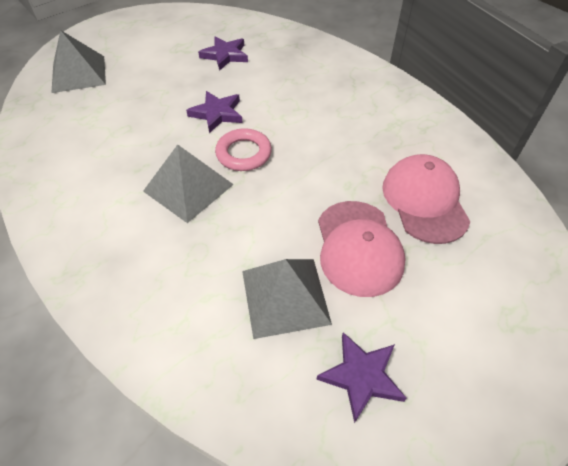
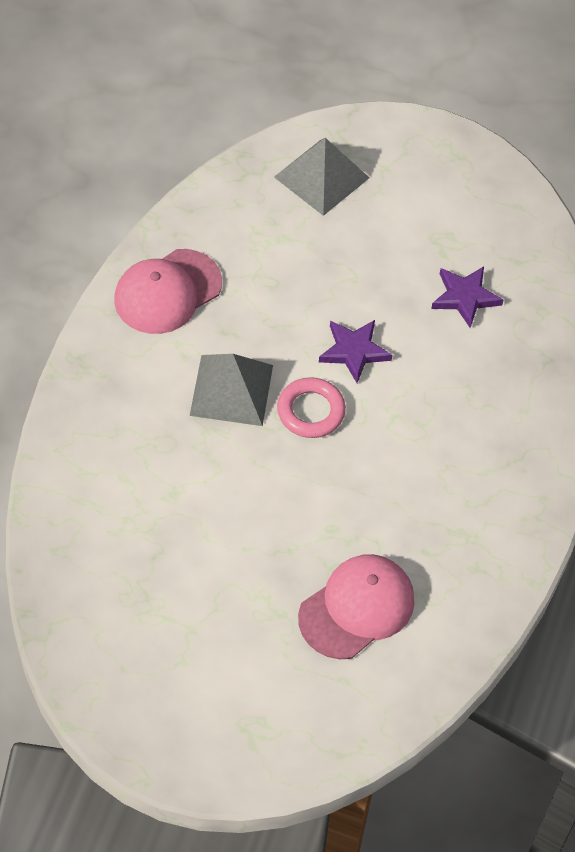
camera: 55 degrees right, 5 degrees up
(285, 296) = (163, 537): grey pyramid -> none
(358, 247) = (255, 572): pink cap -> pink cap (167, 292)
(361, 376) = (124, 627): purple star -> none

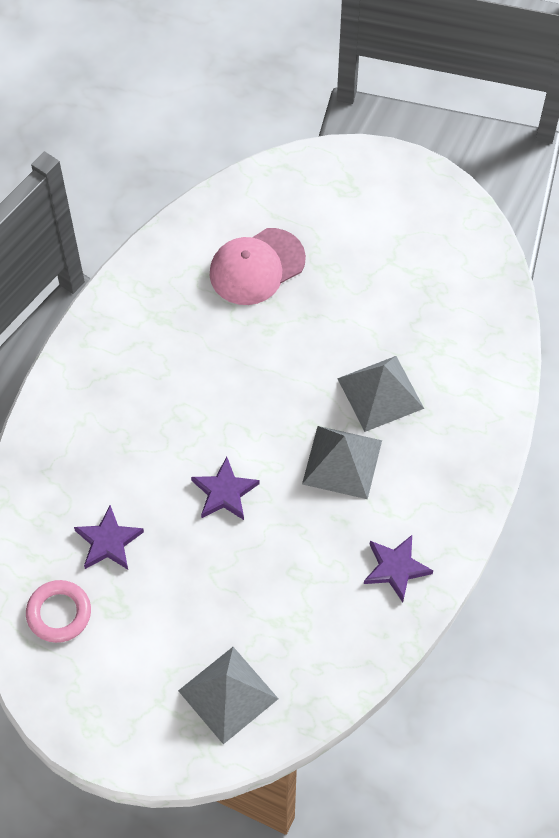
camera: 170 degrees left, 5 degrees up
(167, 292) = (396, 568): pink cap -> purple star
(194, 466) = (380, 393): none -> grey pyramid
(311, 411) = (272, 436): pink ring -> pink ring (59, 613)

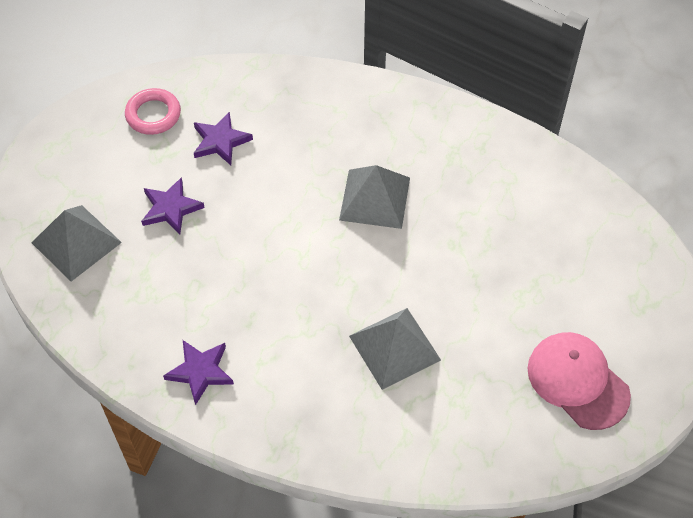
camera: 85 degrees right, 5 degrees down
(224, 492) = (274, 223): purple star -> purple star (171, 208)
(256, 267) = (524, 228): pink cap -> pink cap (577, 381)
(342, 462) = (313, 317): grey pyramid -> grey pyramid (375, 198)

